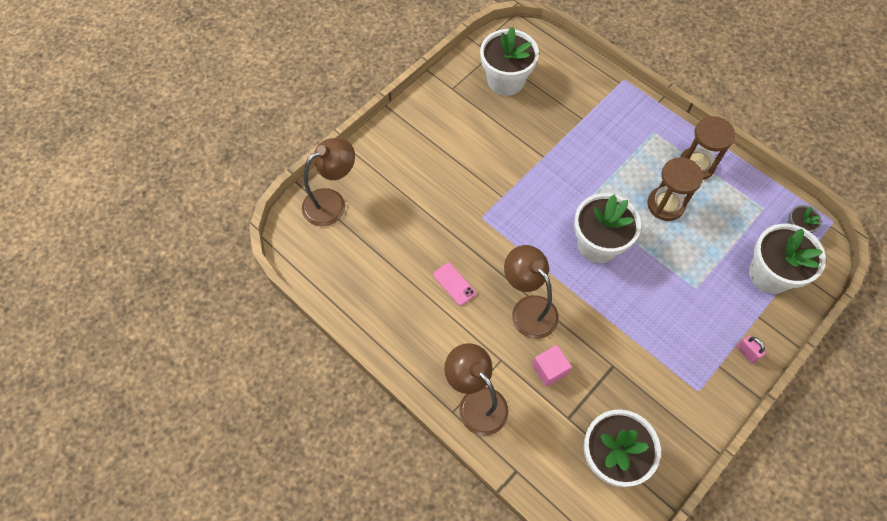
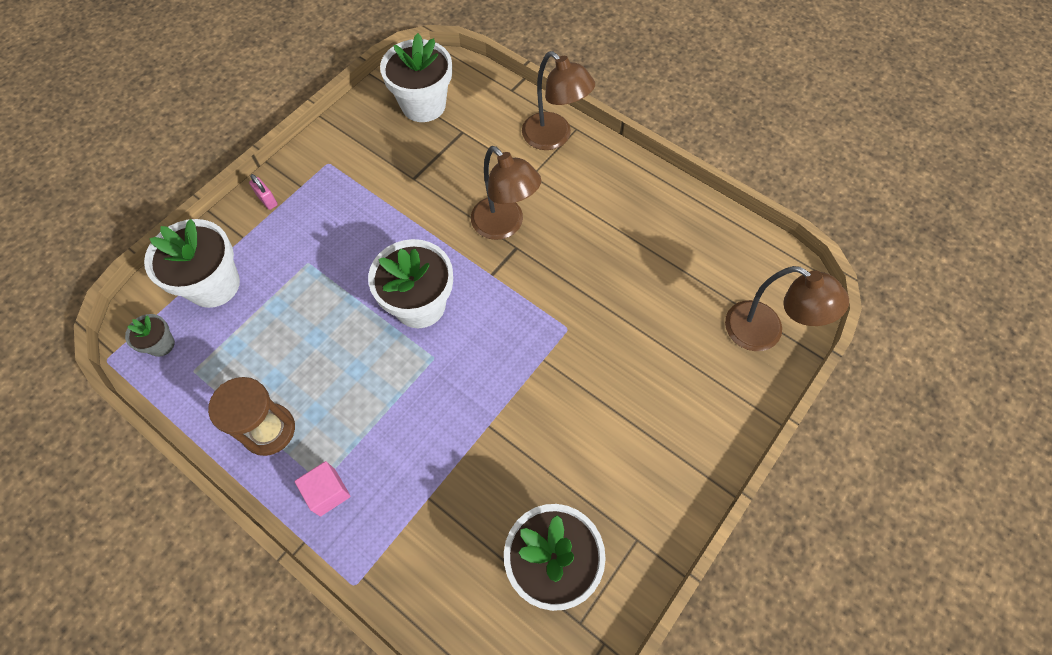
camera: 175 degrees right, 0 degrees up
(332, 202) = (764, 333): brown lamp -> brown lamp turned 105 degrees counterclockwise
(454, 284) = (591, 246): pink phone -> none
(549, 369) = (480, 170): pink cube -> pink cube (327, 492)
(665, 205) = (324, 365): brown hourglass -> none

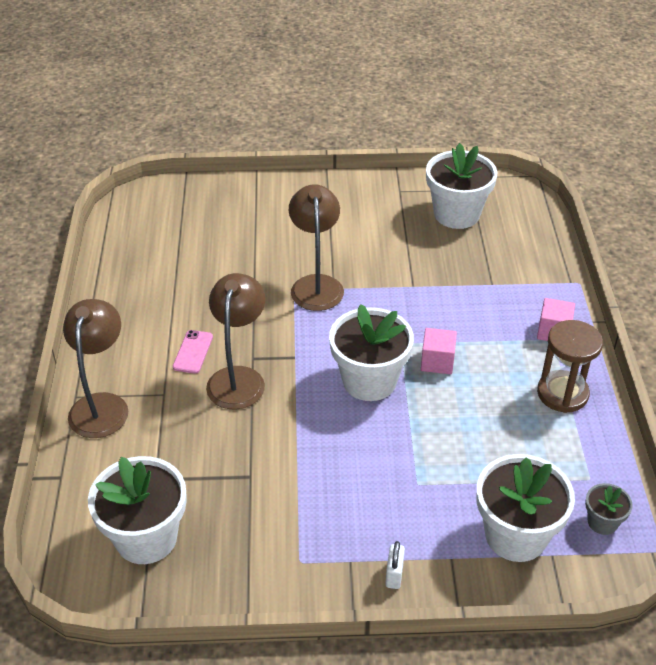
camera: 130 degrees left, 20 degrees down
(267, 200) = (394, 575): pink padlock -> white padlock
(390, 367) = (437, 362): none -> pink cube
(558, 215) = (193, 352): none -> pink phone
(764, 333) = (192, 201): brown lamp -> brown lamp (316, 284)

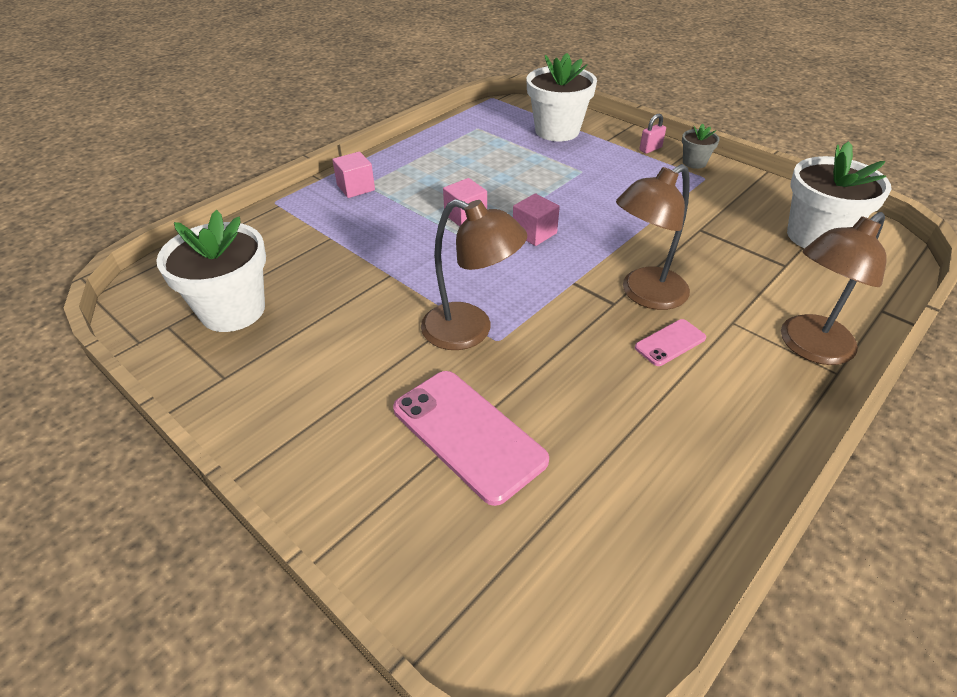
camera: 135 degrees left, 0 degrees up
(252, 240) = (468, 434): none -> pink phone
(316, 284) = (470, 331): brown lamp -> brown lamp turned 105 degrees counterclockwise
(369, 381) = (534, 233): white flower pot -> pink cube
(394, 575) = (650, 149): white padlock -> pink padlock
(562, 393) = (418, 160): brown hourglass -> none
(602, 522) = (502, 115): grey flower pot -> grey flower pot (694, 162)

